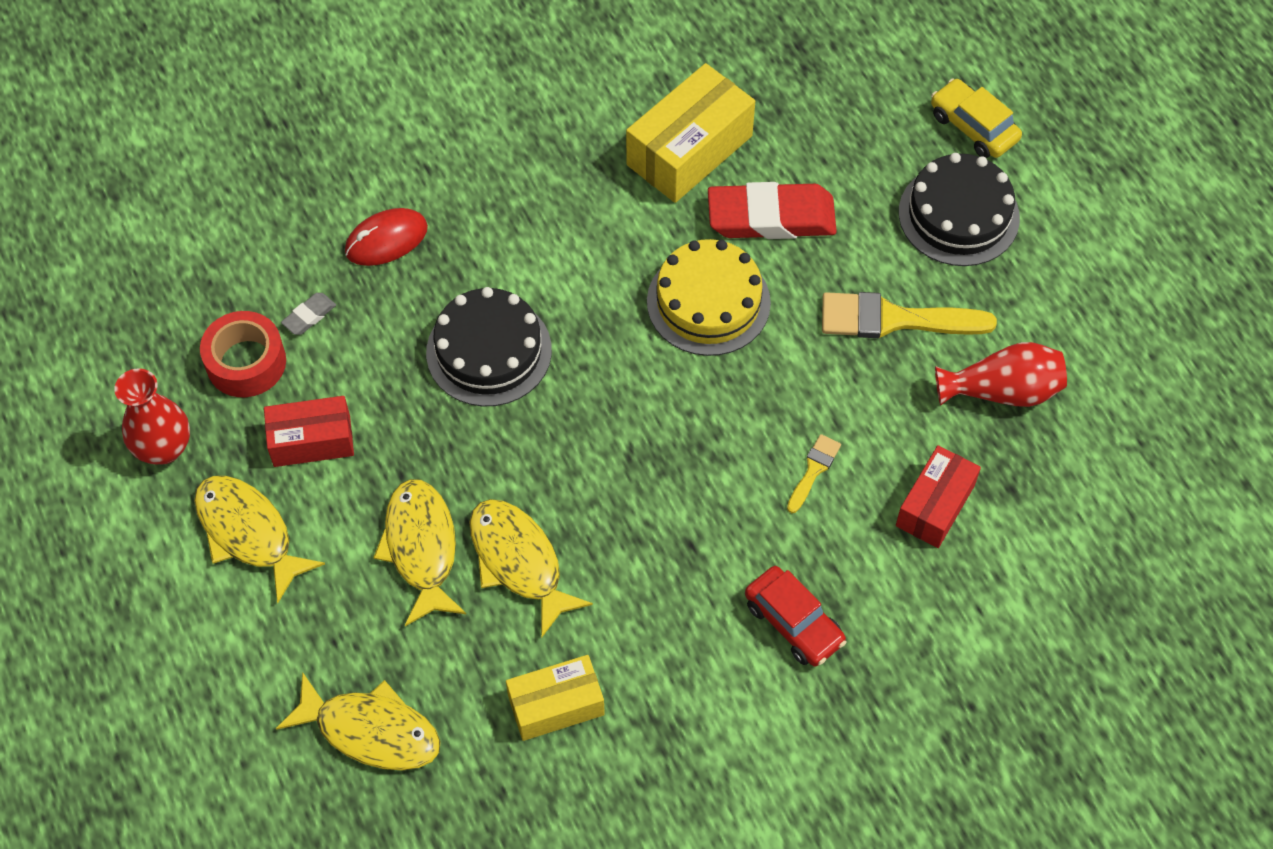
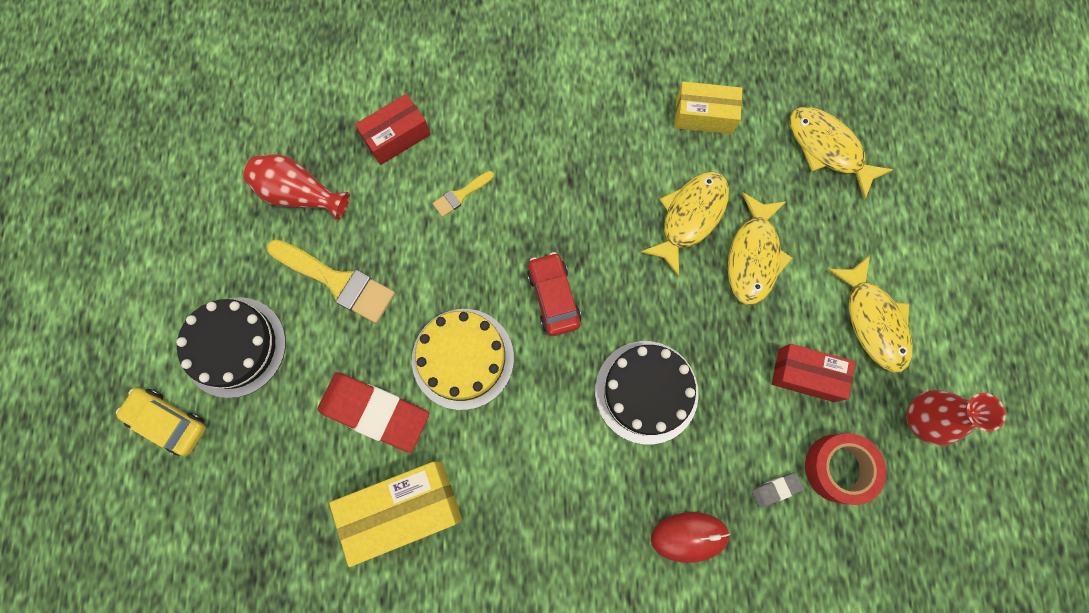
camera: 155 degrees left, 15 degrees up
(519, 562) = (690, 217): yellow fish -> yellow fish turned 135 degrees counterclockwise
(793, 622) = (530, 102): red car -> red car (553, 297)
(973, 127) = (168, 422): yellow car -> yellow car turned 135 degrees clockwise

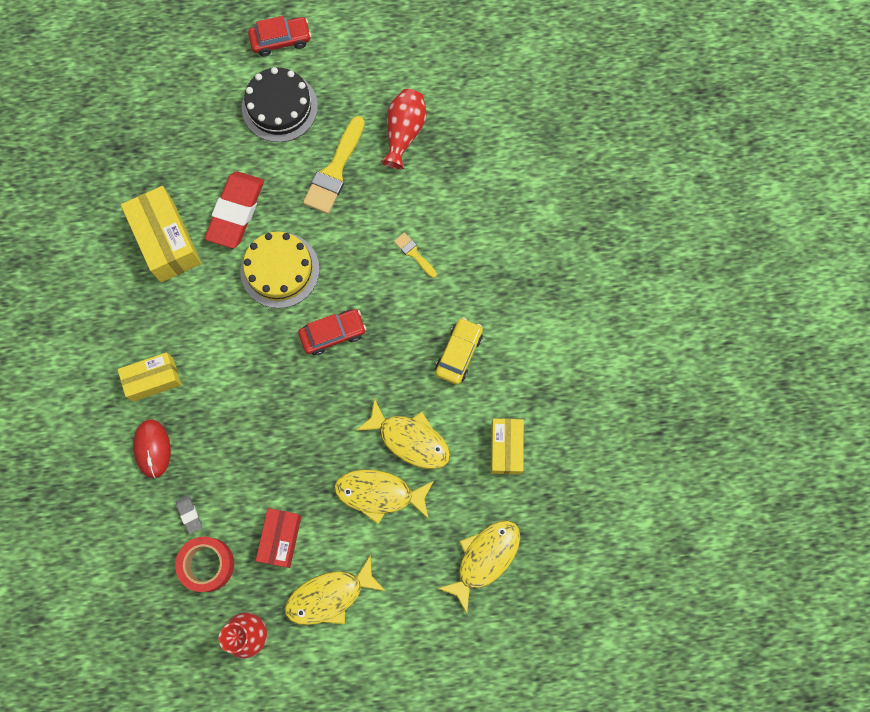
camera: 85 degrees right, 0 degrees up
(137, 340) = (281, 40): none -> red car
(168, 422) = (222, 73): yellow car -> yellow car (459, 353)
(396, 137) = (460, 198): red box -> none
(596, 533) = (153, 379): none -> yellow box
(646, 392) = (261, 411): black cake -> none

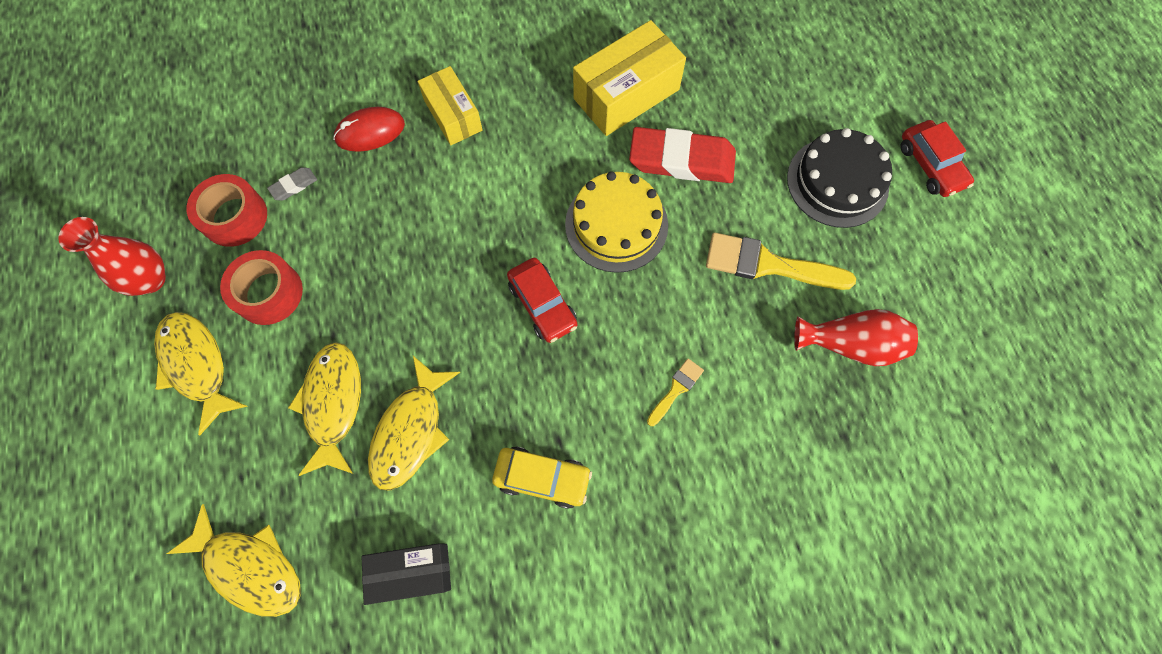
camera: 80 degrees right, 5 degrees down
(281, 538) = (268, 293): red box -> red tape
(506, 448) = (411, 572): yellow box -> black box

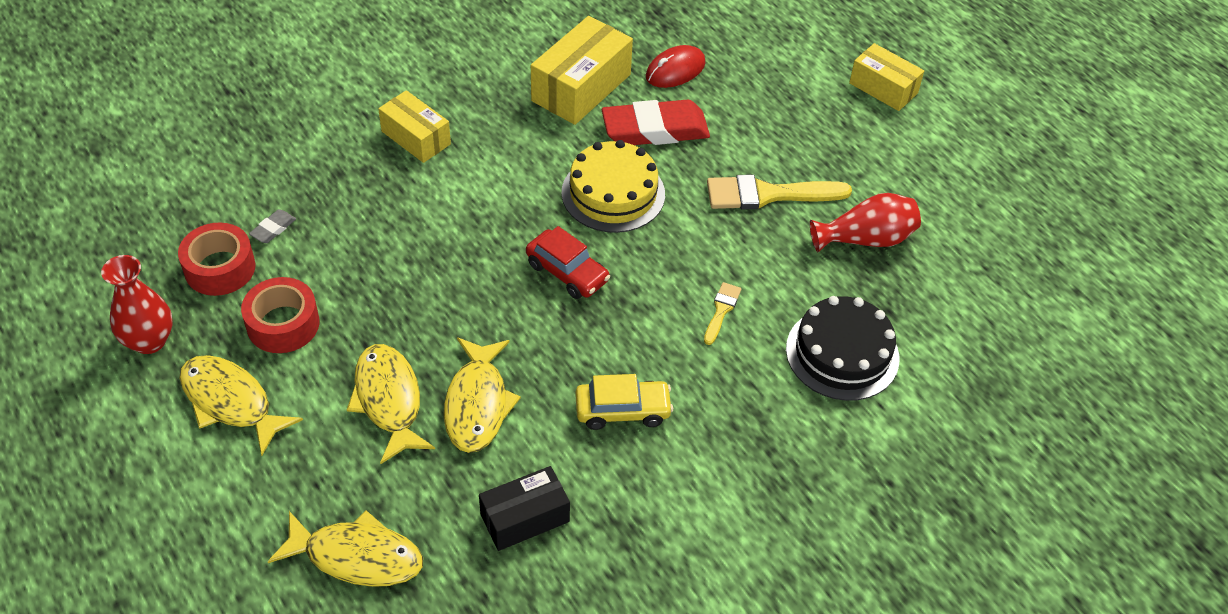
camera: 20 degrees left, 20 degrees down
(370, 131) = (335, 168): red mouse -> red mouse (675, 70)
(837, 182) = (805, 117): black cake -> black cake (842, 353)
(930, 165) = (883, 88): red car -> yellow box

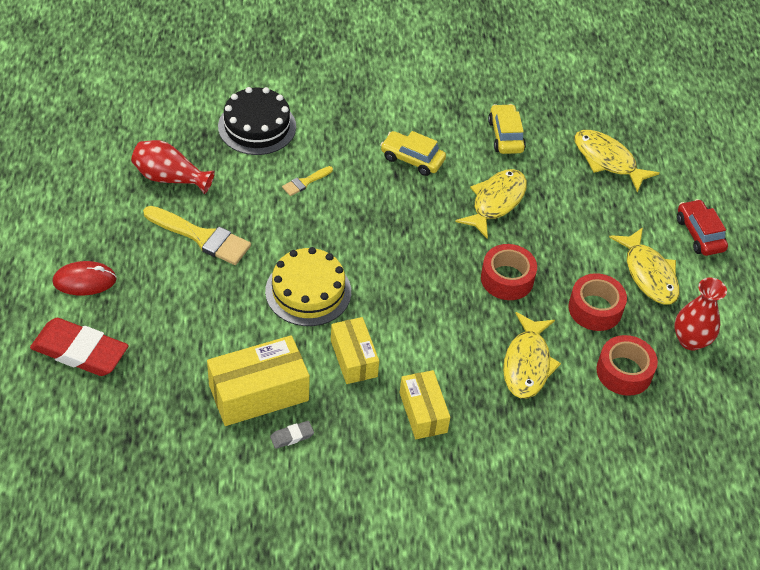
camera: 150 degrees left, 0 degrees up
(273, 229) = (572, 385): grey eraser -> grey eraser (292, 436)
(389, 401) = (549, 229): yellow fish -> yellow fish (527, 364)
(407, 310) = (507, 279): none -> red tape
(525, 518) = (505, 136): black box -> yellow car
(567, 272) = (384, 252): red car -> red car (699, 234)
(655, 129) = (234, 326): red eraser -> red eraser (80, 351)
(675, 70) = (170, 370): red mouse -> red mouse (84, 281)
(883, 88) = (30, 272): yellow box -> yellow box (354, 358)

